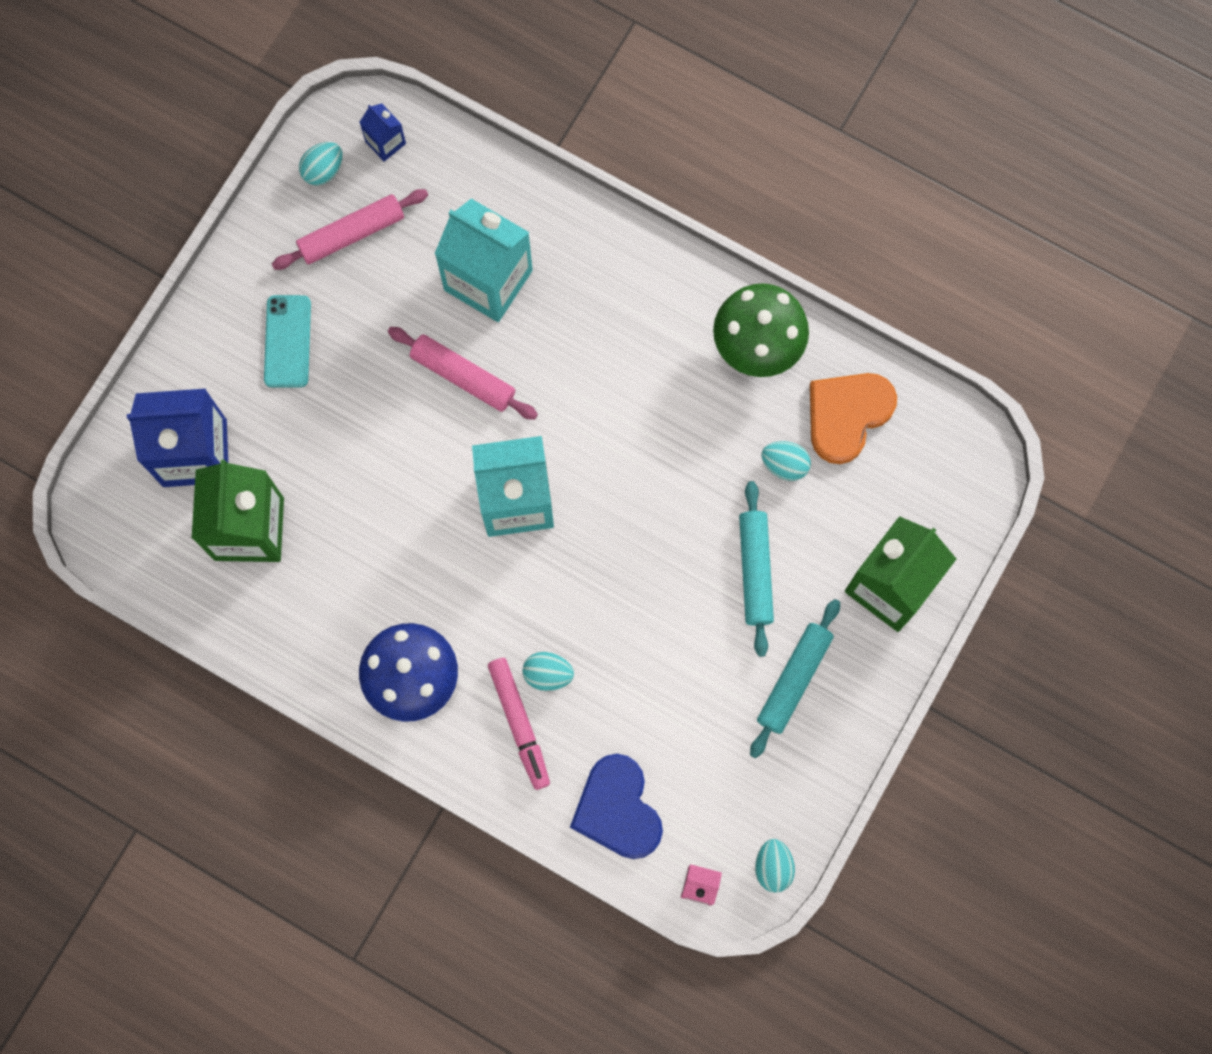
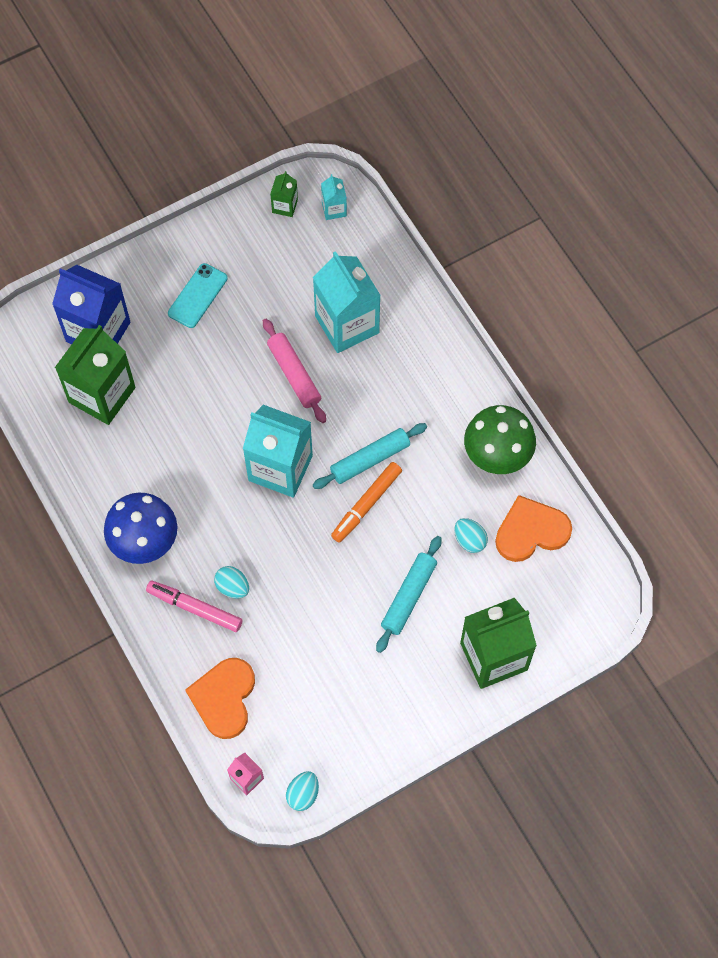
camera: 30 degrees right, 10 degrees down
(323, 170) = (285, 206): turquoise egg -> green carton
(352, 233) = (278, 252): pink rolling pin -> none
(385, 142) = (334, 209): blue carton -> turquoise carton
(519, 724) = (194, 608): pink marker -> pink marker turned 105 degrees clockwise
(617, 809) = (224, 698): blue heart -> orange heart
(642, 488) = (366, 505): none -> orange marker
(794, 680) = (391, 681): turquoise rolling pin -> turquoise rolling pin (370, 459)

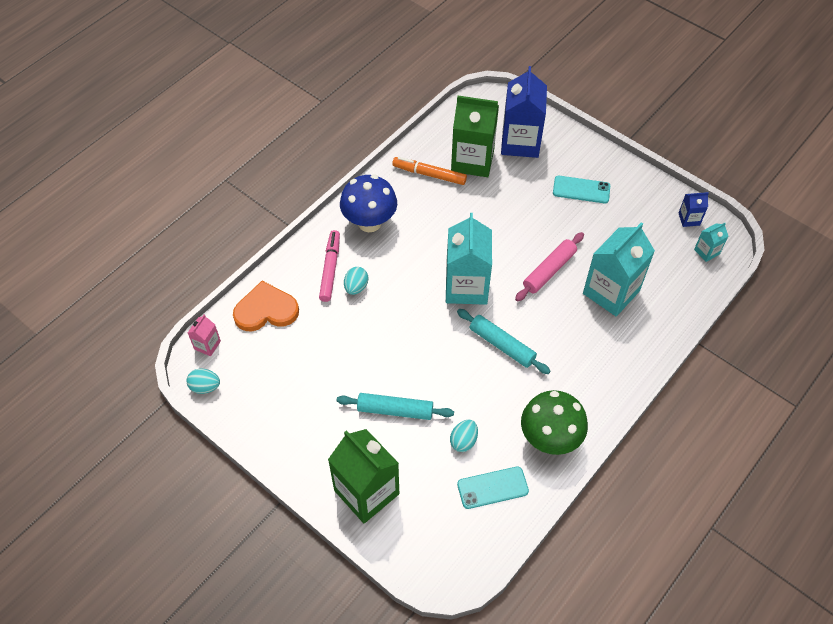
camera: 70 degrees right, 10 degrees down
(285, 206) = (689, 219): green carton -> blue carton
(366, 505) = (462, 355): orange marker -> orange marker (429, 174)
(531, 531) = (492, 487): orange heart -> turquoise phone

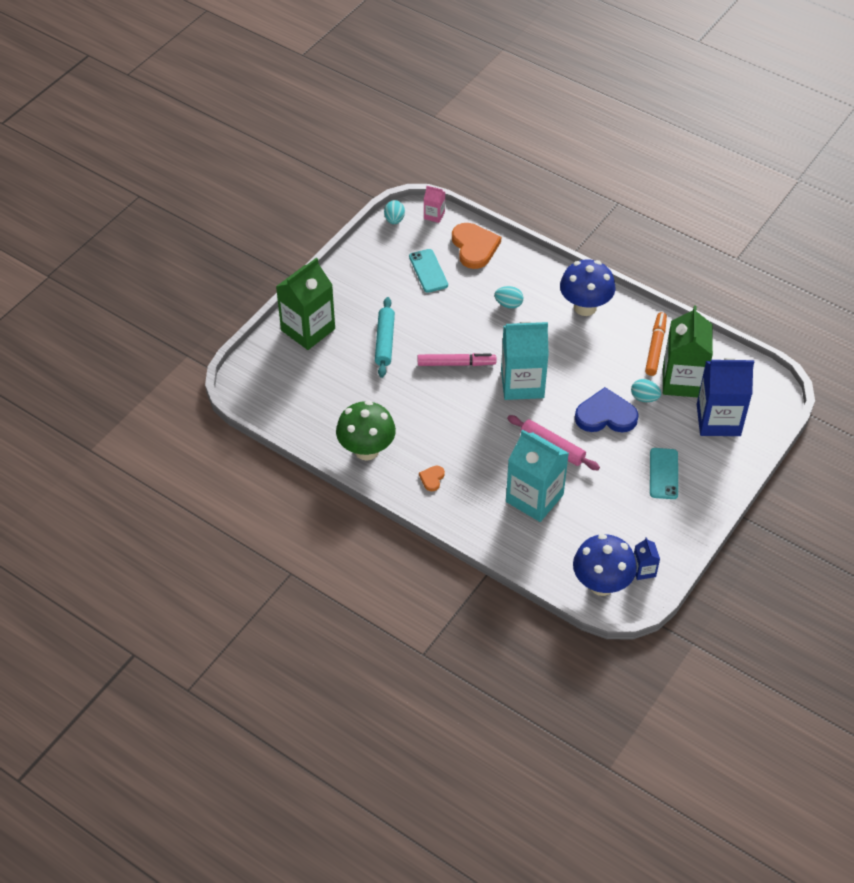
camera: 85 degrees right, 5 degrees down
(330, 269) = (526, 284): pink marker -> pink marker (456, 364)
(463, 441) = (359, 389): turquoise egg -> turquoise egg (644, 398)
(492, 487) = (317, 411): turquoise phone -> turquoise phone (428, 271)
(502, 345) = (460, 413): turquoise rolling pin -> none
(511, 223) = (605, 415): none -> blue heart
(588, 378) = (432, 478): none -> orange heart
(706, 252) = (601, 584): turquoise carton -> blue mushroom

